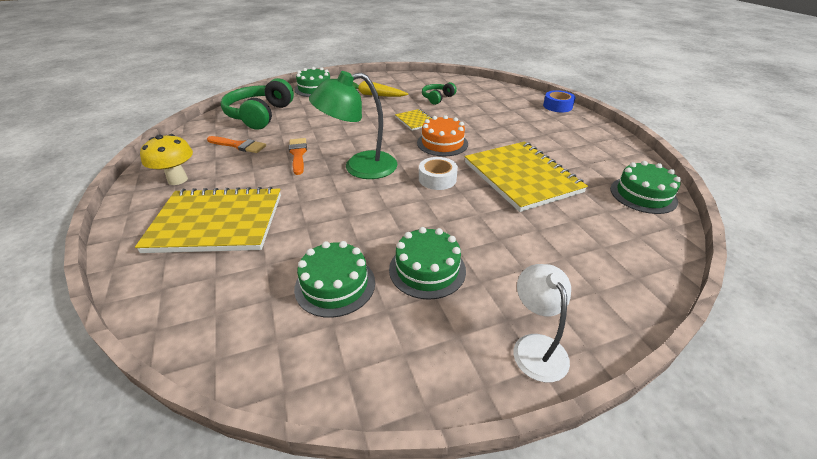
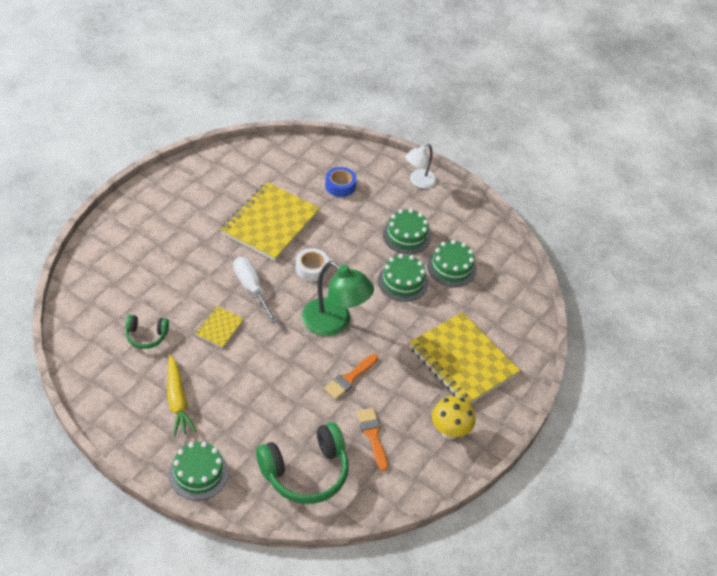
camera: 130 degrees left, 10 degrees up
(442, 143) = (251, 288): orange cake -> white screwdriver
(557, 106) = (103, 232): blue tape -> blue tape (340, 186)
(643, 195) = (246, 159): green cake -> green cake (403, 282)

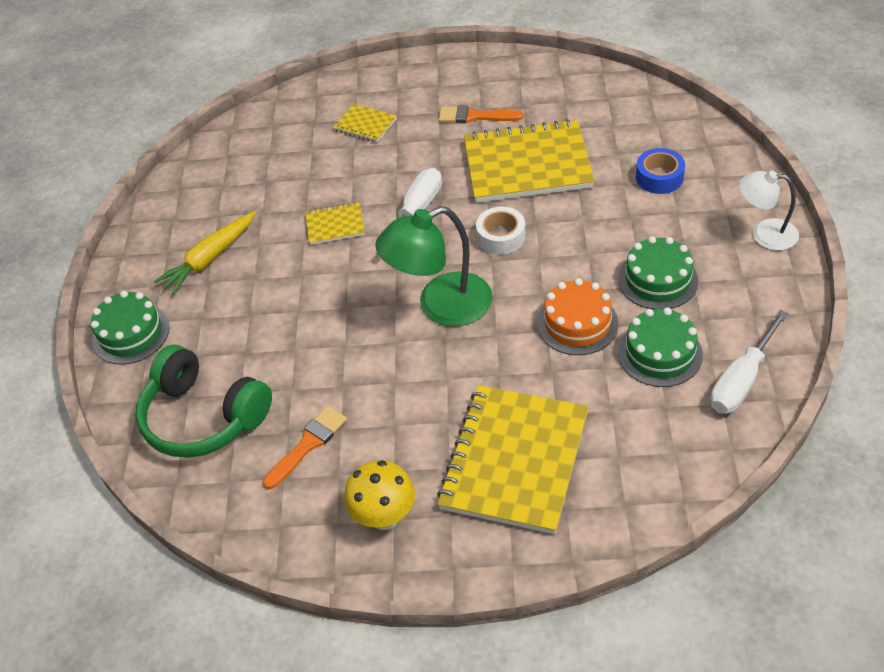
camera: 65 degrees right, 0 degrees up
(146, 336) = (270, 185): green headphones -> none
(148, 263) = (365, 125): none -> yellow notebook
(334, 323) = (441, 306): green lamp -> green lamp turned 60 degrees clockwise
(349, 378) = (373, 370): orange brush -> orange brush (474, 116)
(403, 282) = (577, 323): green cake -> orange cake
(494, 253) = (742, 380): none -> white screwdriver

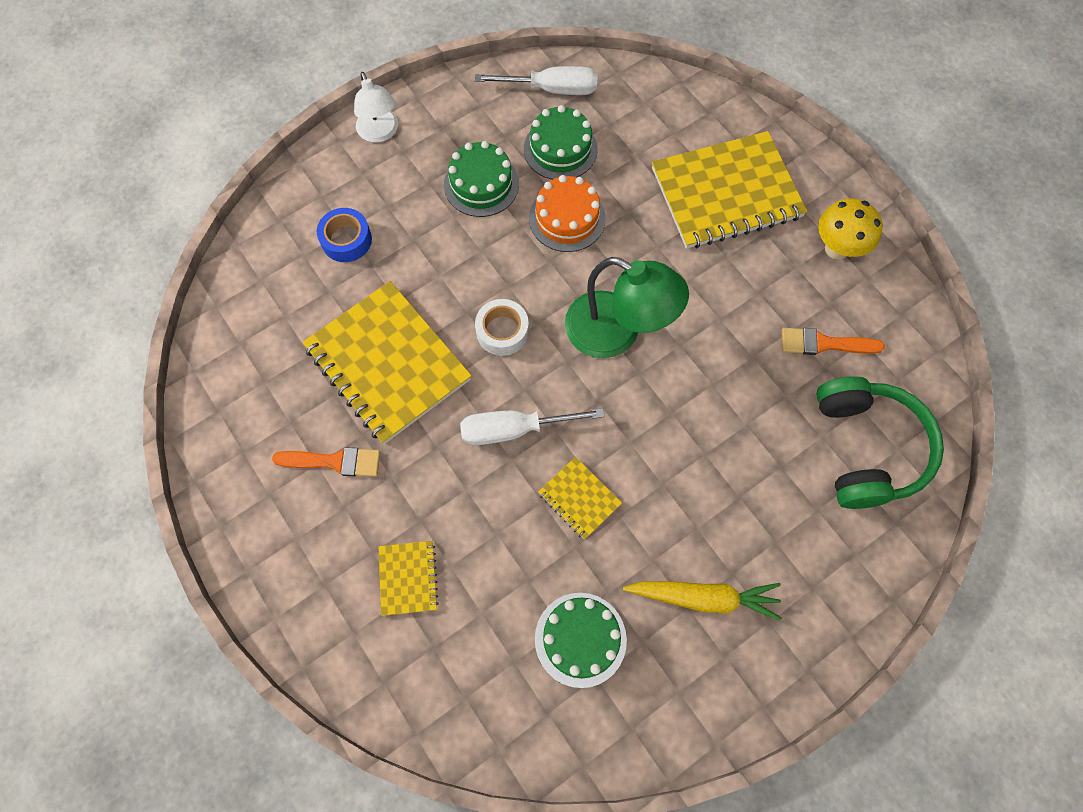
camera: 130 degrees left, 20 degrees up
(131, 334) = (842, 598): green cake -> green cake (580, 639)
(474, 116) = (334, 461): orange brush -> orange brush turned 60 degrees counterclockwise

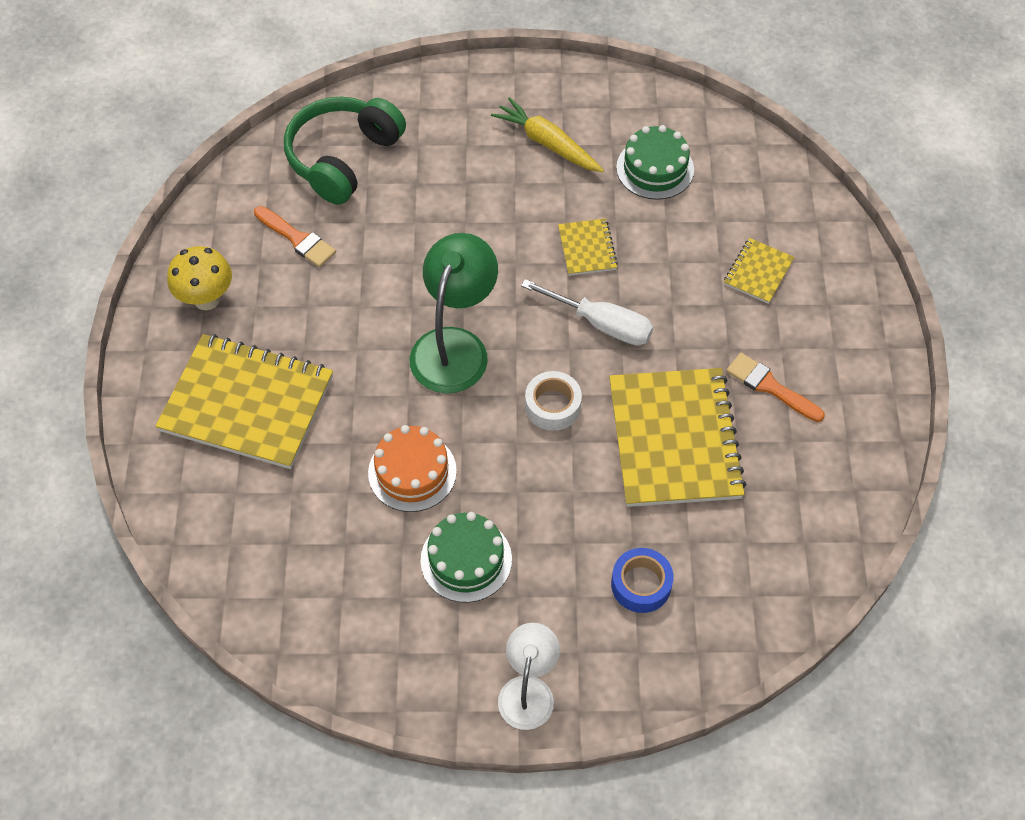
camera: 145 degrees left, 10 degrees down
(551, 89) = (309, 623): white screwdriver -> none
(560, 149) = (358, 547): green cake -> none
(617, 332) = (455, 346): green lamp -> green lamp turned 45 degrees clockwise

